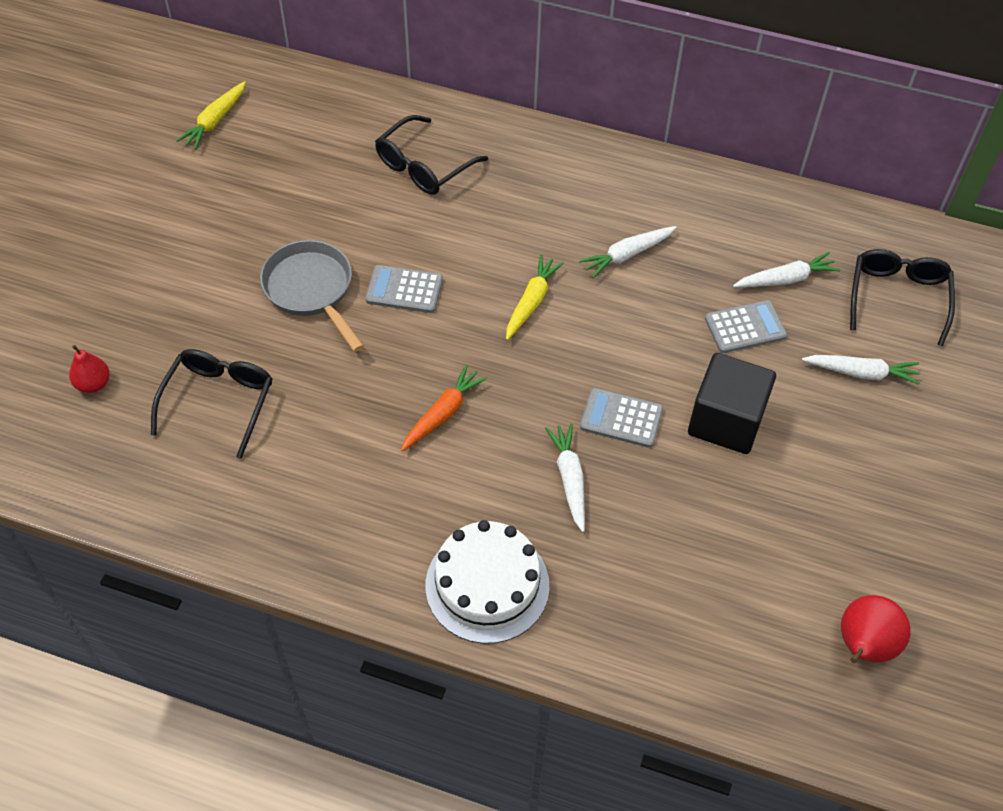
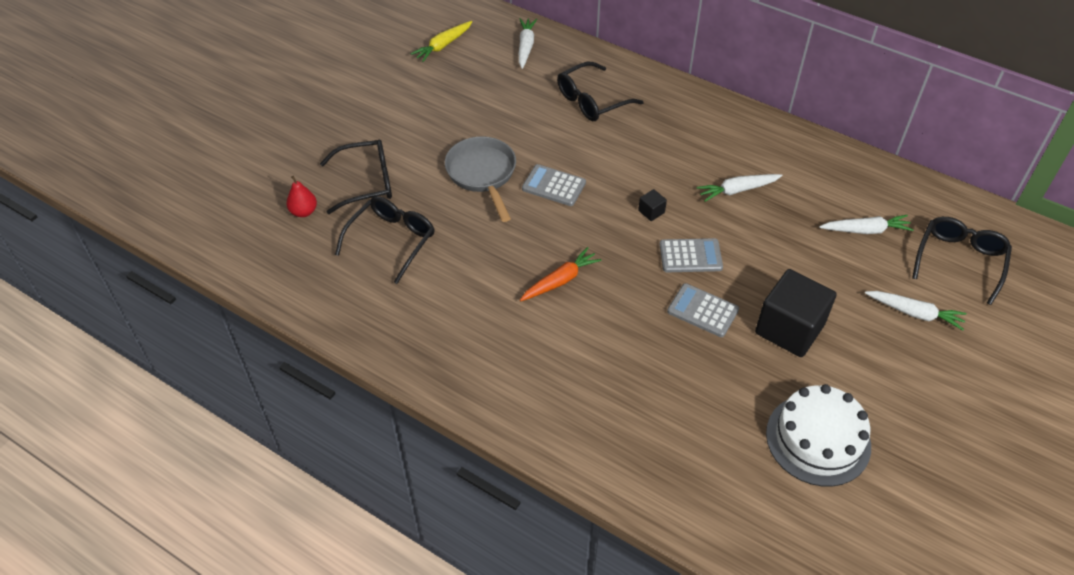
camera: 15 degrees right, 5 degrees down
(165, 328) = (366, 182): none -> black glasses
(487, 585) = (562, 415): white cake -> white cake (818, 439)
(531, 302) = (651, 212): yellow carrot -> black cube
(569, 479) = (649, 348): white carrot -> white carrot (525, 47)
(745, 327) = (822, 261): grey calculator -> grey calculator (690, 256)
(863, 646) = (867, 529): red pear -> none

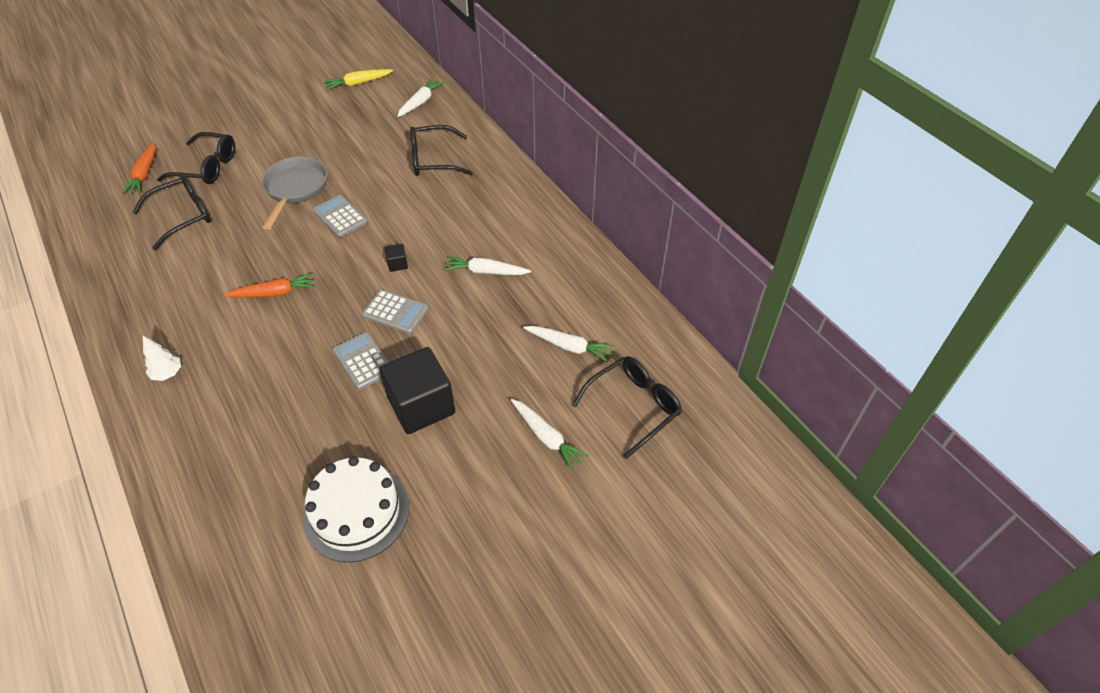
camera: 25 degrees right, 0 degrees up
(304, 212) = (144, 174): red pear -> orange carrot
(530, 394) = (168, 373): none -> white tree

